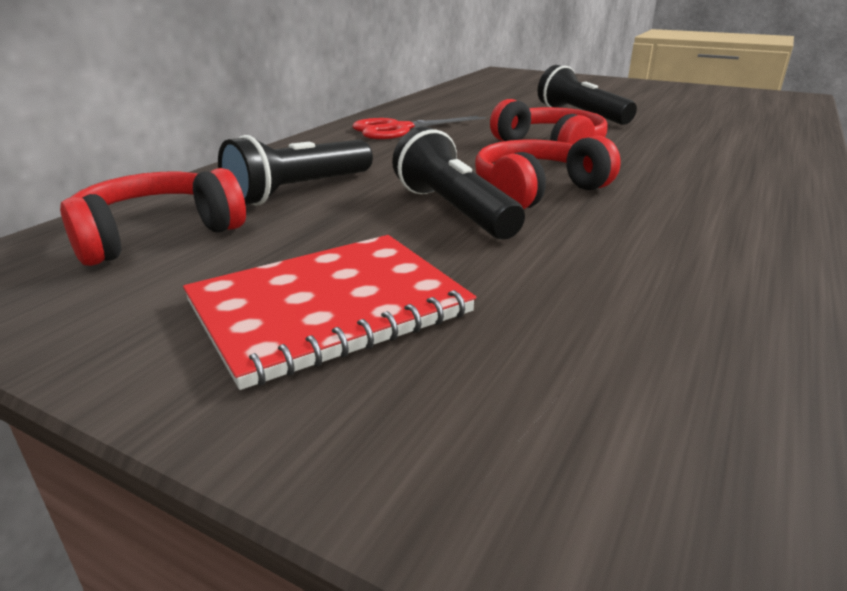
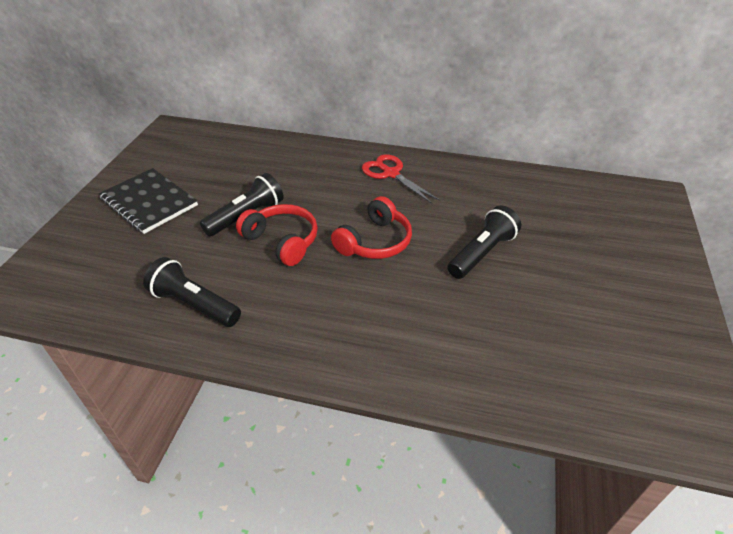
camera: 75 degrees right, 15 degrees up
(156, 235) = (209, 149): red headphones -> none
(299, 191) = (265, 167): black flashlight -> black flashlight (194, 304)
(329, 308) = (149, 202): red notebook -> black notebook

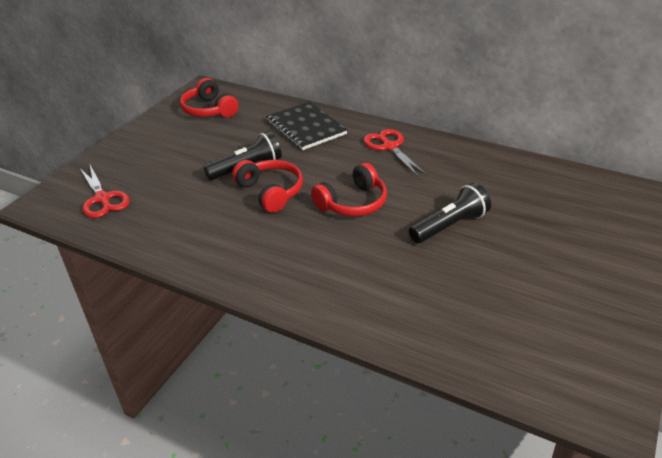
camera: 15 degrees right, 5 degrees down
(85, 277) = (102, 199): none -> red scissors
(149, 202) = (169, 147): black notebook -> black notebook (306, 127)
(183, 153) = (209, 110): none -> red headphones
(194, 304) = (182, 231): black flashlight -> none

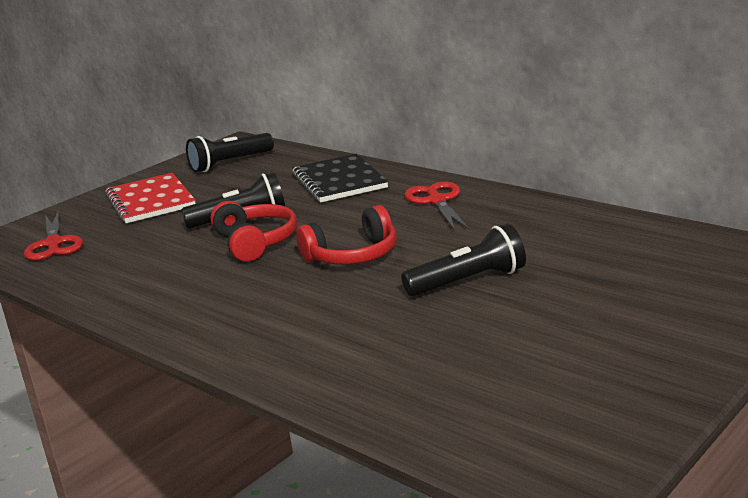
camera: 15 degrees right, 15 degrees down
(163, 150) = (150, 201): none -> red notebook
(209, 110) = (229, 163): red headphones -> black flashlight

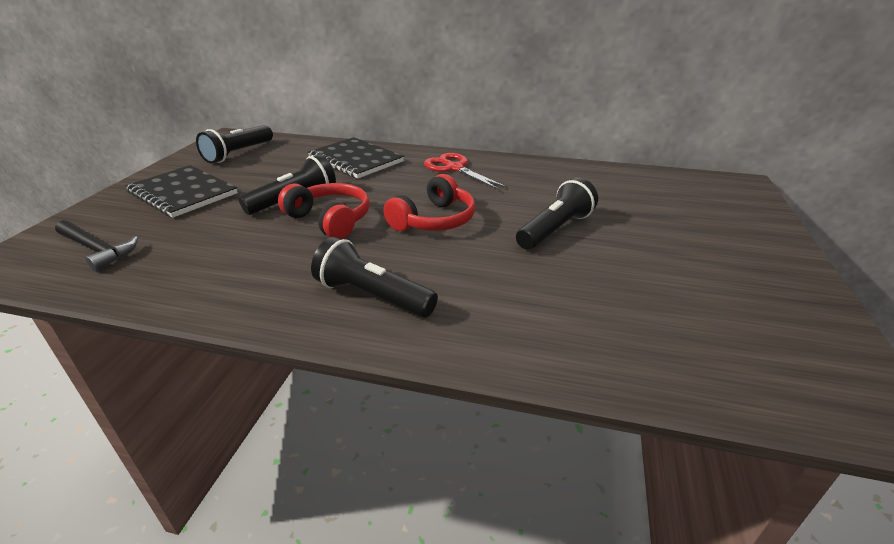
camera: 30 degrees left, 10 degrees up
(54, 244) = (97, 249): red scissors -> black hammer
(150, 201) = (183, 193): red notebook -> black notebook
(229, 314) = (372, 296): none -> black flashlight

